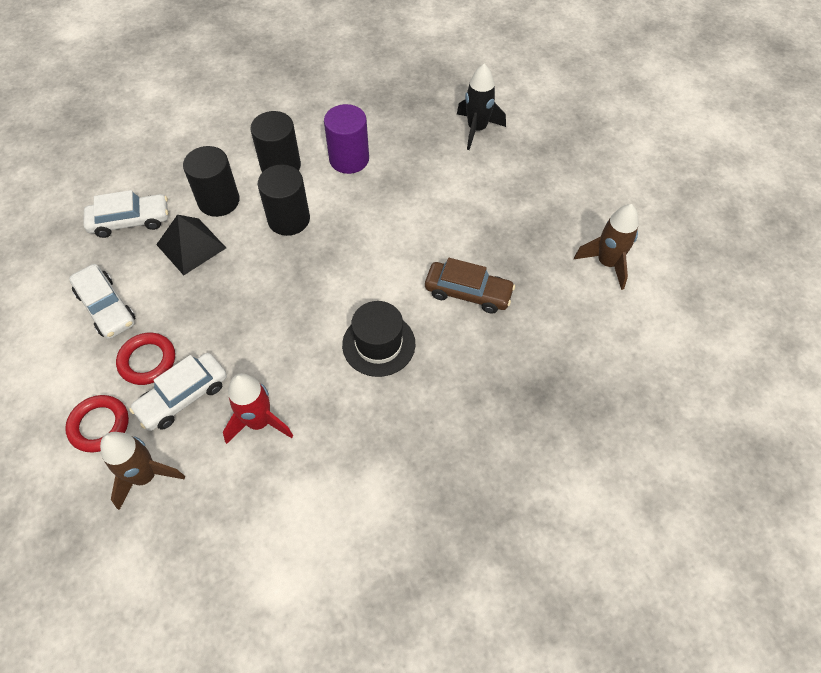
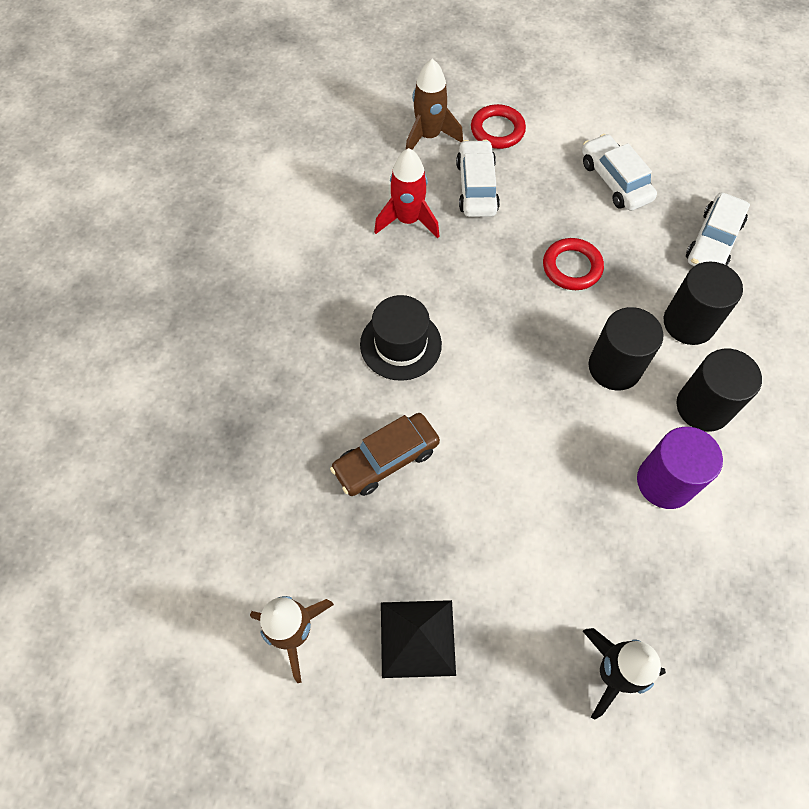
camera: 130 degrees right, 5 degrees up
(106, 307) = (615, 181): white car -> white car turned 60 degrees clockwise
(147, 361) = (532, 182): red ring -> red ring (572, 267)
(191, 246) = (641, 270): black pyramid -> black pyramid (417, 638)

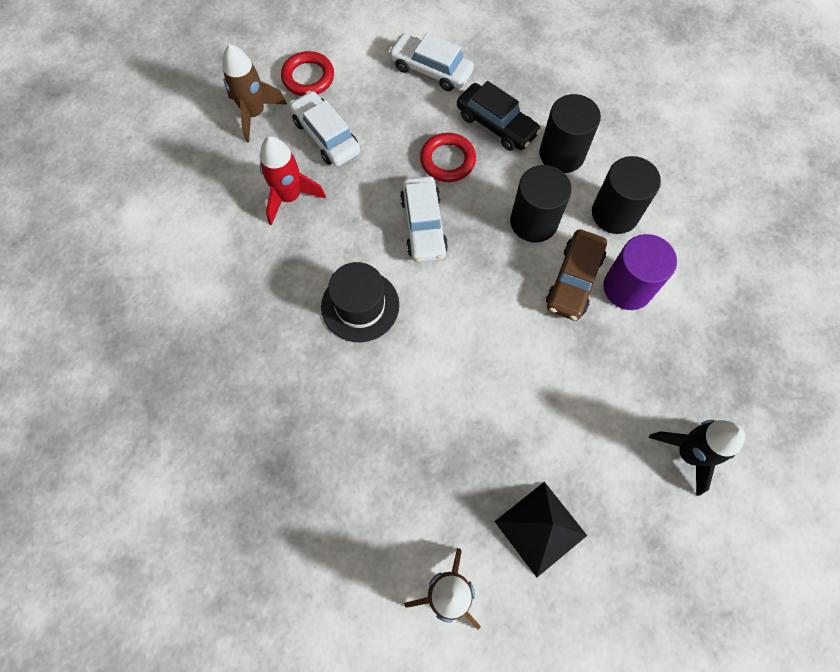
camera: 35 degrees left, 5 degrees up
(386, 459) = (417, 407): brown car -> brown car (574, 280)
(642, 261) = (496, 124): none -> black car
(713, 241) = (535, 78): white car -> white car (423, 225)

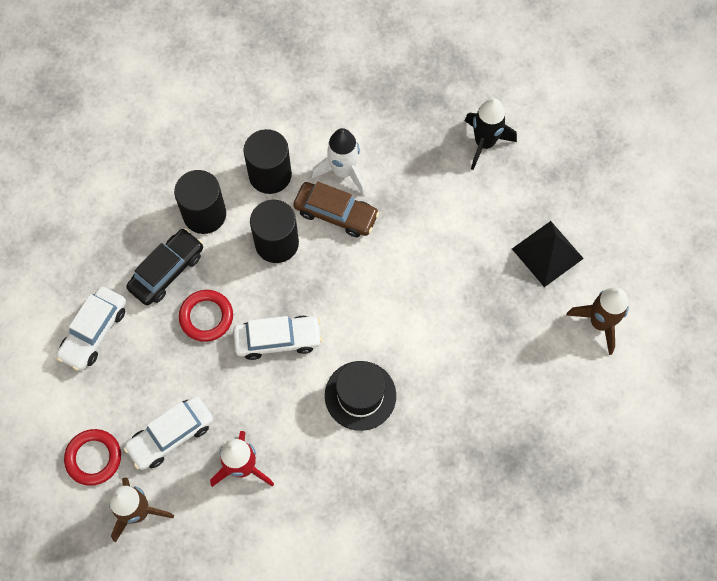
camera: 90 degrees left, 0 degrees up
(627, 287) = (343, 172): purple cylinder -> white rocket

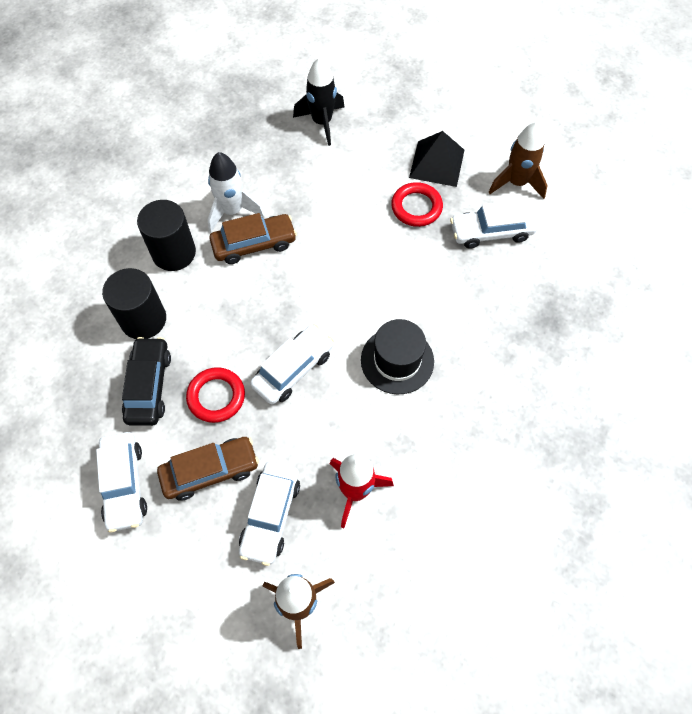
camera: 40 degrees left, 5 degrees down
(93, 458) = (217, 592): red ring -> red ring (416, 207)
(157, 369) = (210, 471): none -> brown car
(277, 243) = (225, 298): black cylinder -> none
(535, 349) = (491, 232): none -> white car

